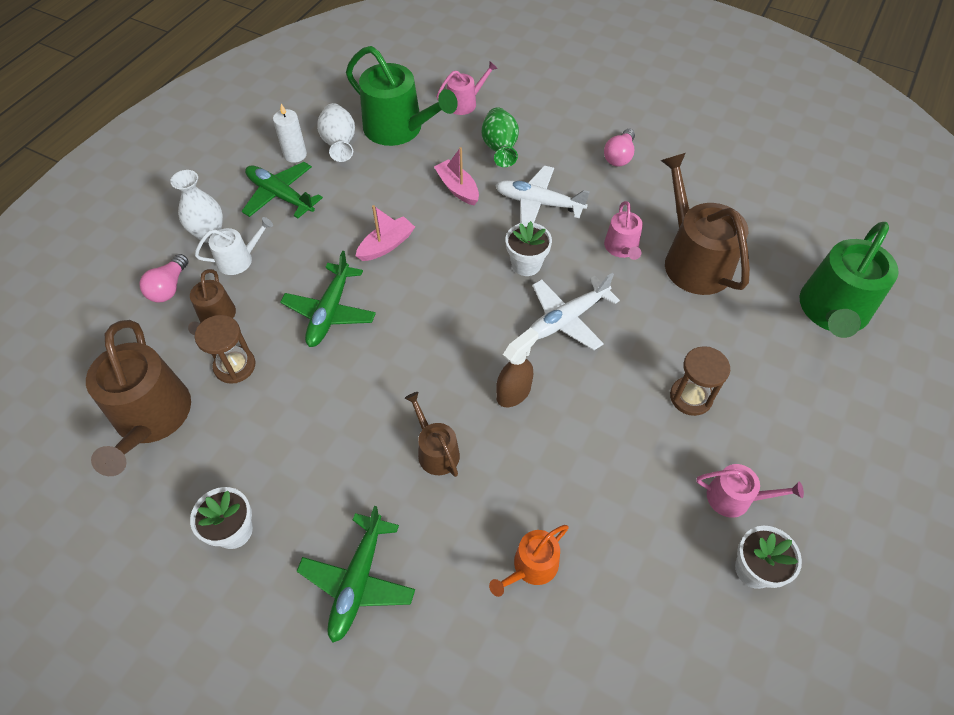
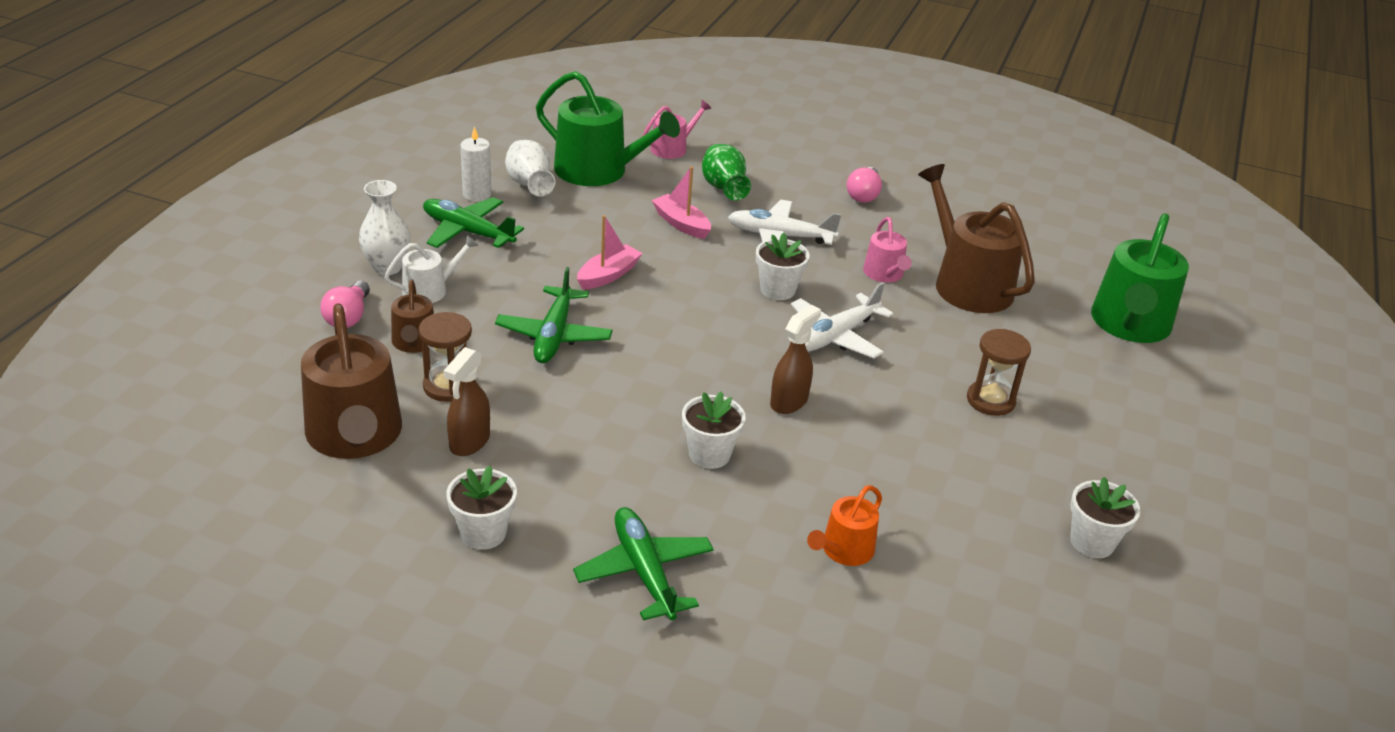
camera: 10 degrees left, 20 degrees down
(240, 429) = (469, 442): none -> brown spray bottle
(358, 581) = (644, 571): green plane -> green plane turned 150 degrees clockwise
(435, 450) = (709, 454): brown watering can -> white flower pot
(735, 498) = (1058, 484): pink watering can -> none

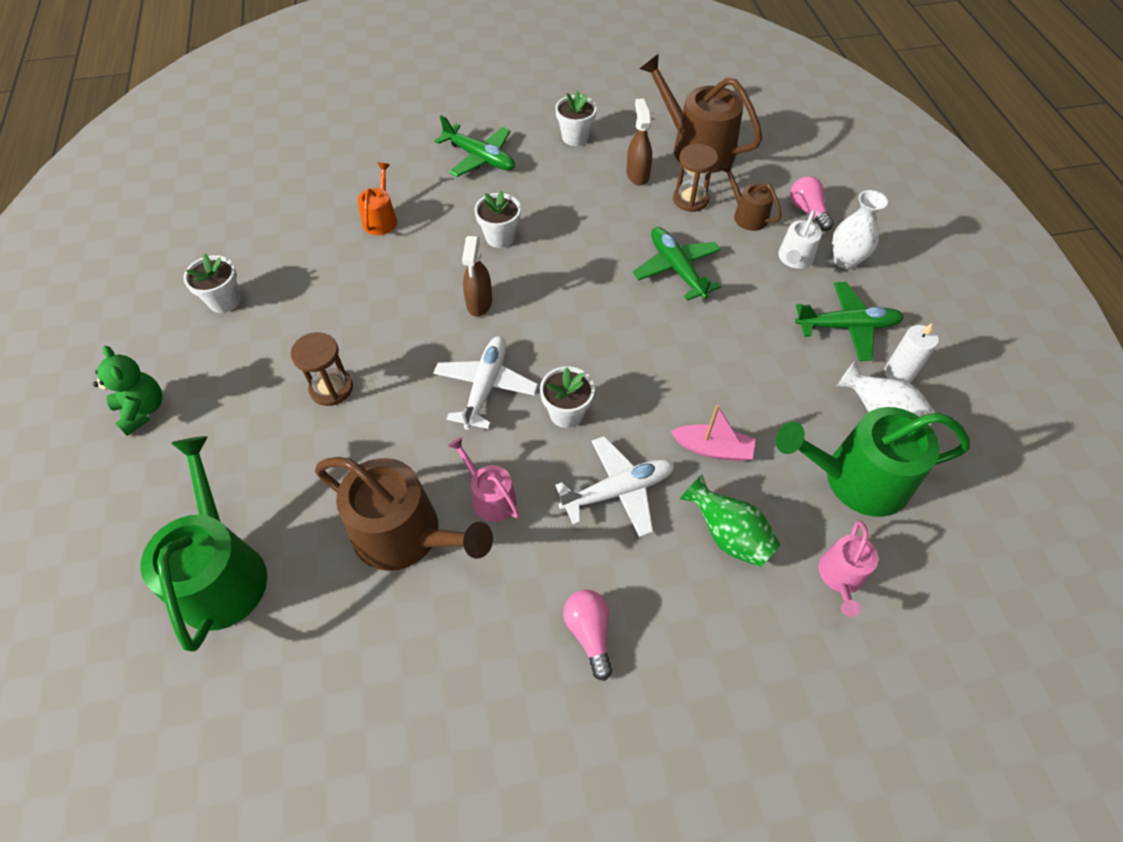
camera: 150 degrees right, 20 degrees up
(608, 275) = (703, 346): pink boat -> none
(1201, 469) = (142, 410): none -> green teddy bear

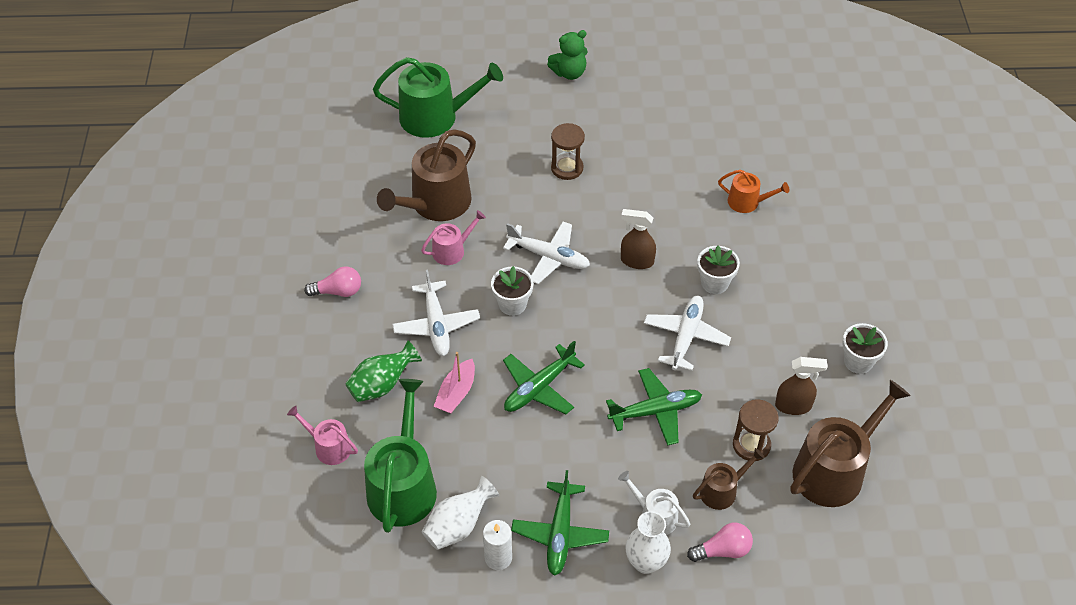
camera: 100 degrees right, 5 degrees down
(224, 300) = (665, 108): white flower pot -> none
(480, 158) = (828, 279): green plane -> green plane (539, 387)
(576, 254) = (686, 337): none -> white plane

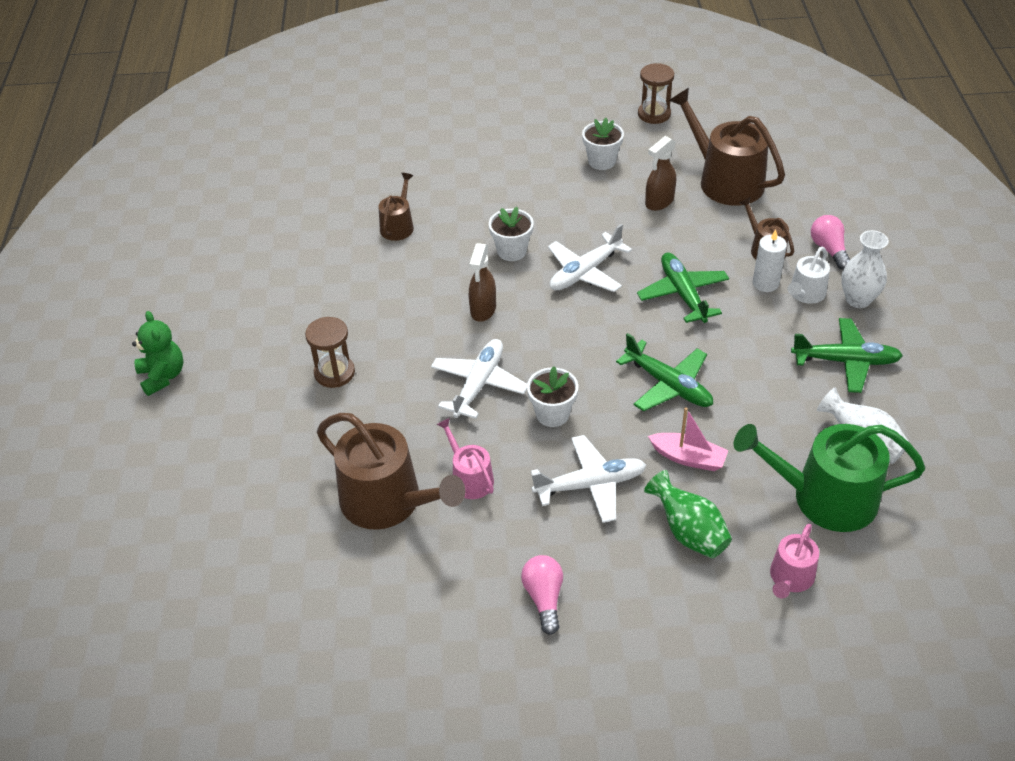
camera: 90 degrees left, 5 degrees down
(436, 117) = (222, 514): green watering can -> none
(498, 558) = (889, 408): white candle -> white candle (765, 283)
(686, 337) = (585, 272): white plane -> white plane turned 60 degrees counterclockwise
(747, 202) = (398, 225): orange watering can -> brown watering can
(751, 445) = (709, 229): brown hourglass -> brown hourglass (654, 114)
(793, 406) = (659, 202): brown spray bottle -> brown spray bottle turned 135 degrees counterclockwise

